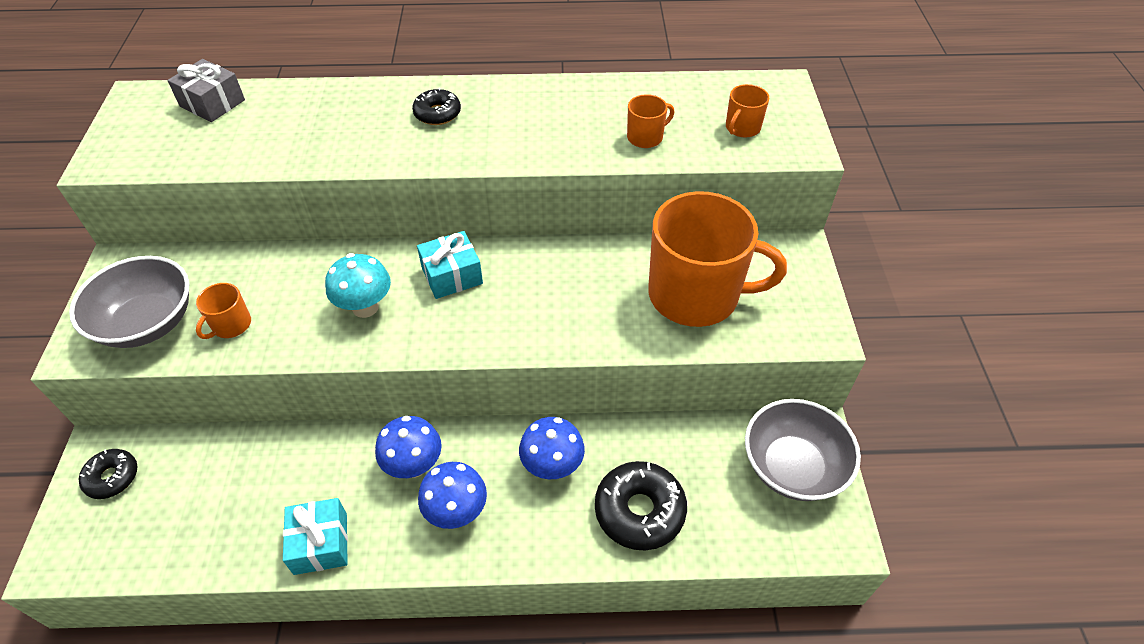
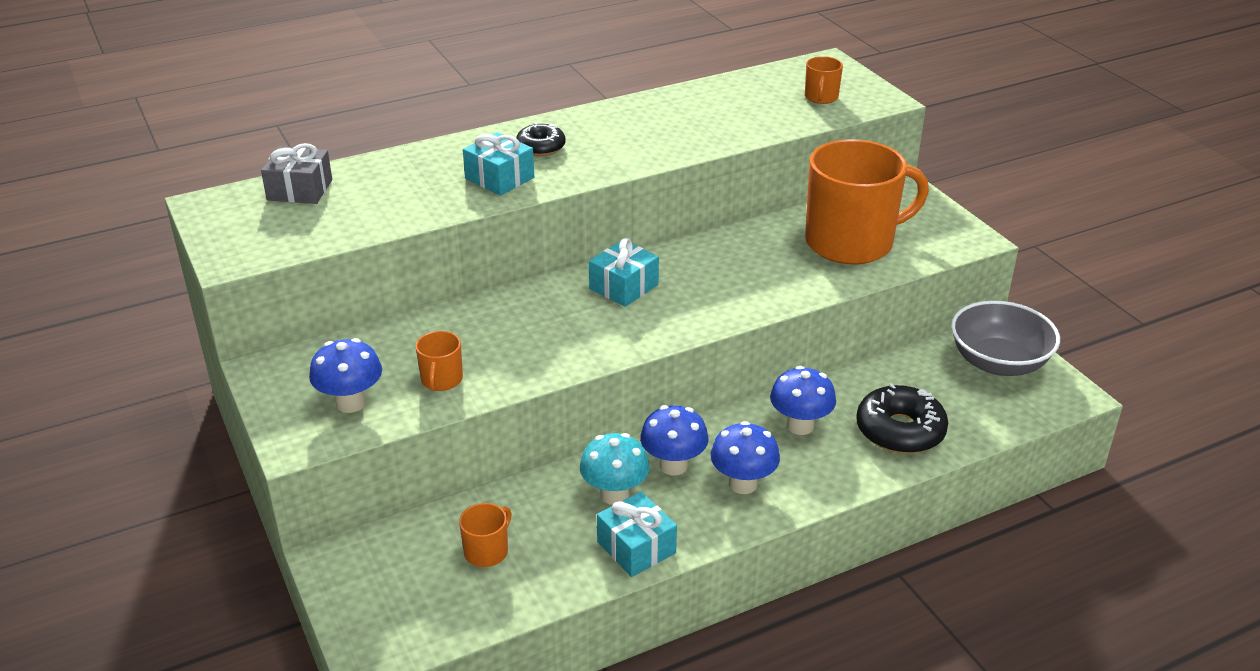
camera: 25 degrees left, 15 degrees down
(112, 477) = (371, 574): black donut -> none
(148, 323) = (351, 403): grey bowl -> blue mushroom
(365, 307) = (563, 331): turquoise mushroom -> turquoise mushroom (614, 494)
(374, 139) = (499, 178): none -> turquoise gift
(645, 137) = (746, 121): orange mug -> orange mug (487, 551)

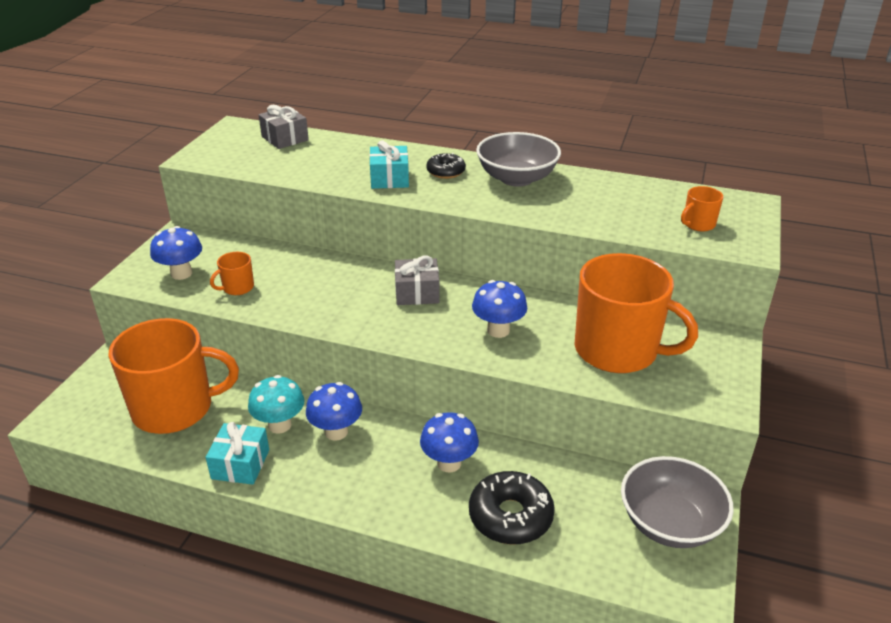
camera: 45 degrees right, 0 degrees up
(487, 551) = (175, 408): orange mug -> orange mug, size x2.42
(616, 124) = (516, 178): none -> grey bowl
(624, 287) = (417, 293): turquoise gift -> grey gift
(743, 484) = (355, 473): blue mushroom -> blue mushroom (498, 330)

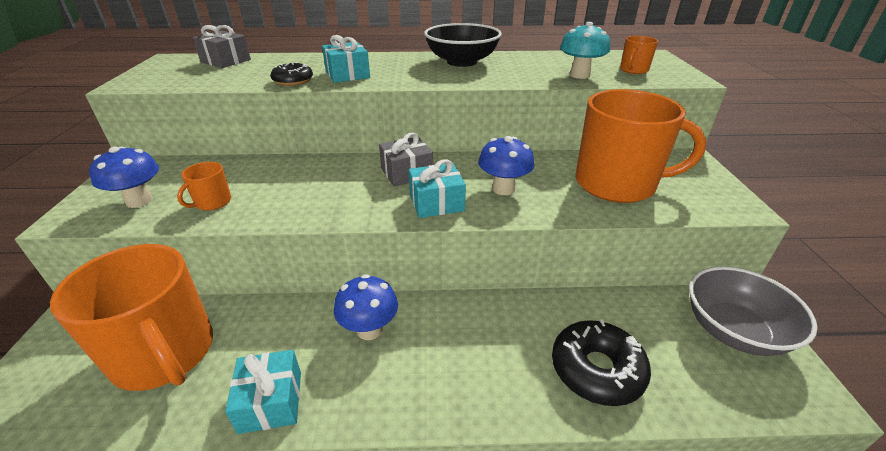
camera: 20 degrees left, 0 degrees up
(175, 408) = (165, 354): orange mug -> orange mug turned 75 degrees clockwise
(280, 425) = (302, 339): turquoise mushroom -> turquoise mushroom (579, 75)
(426, 330) = (436, 203): none -> turquoise gift
(446, 172) = (396, 65): black donut -> black donut (293, 81)
(449, 463) = (502, 330): blue mushroom -> none
(516, 178) = (462, 62): grey bowl -> black bowl

